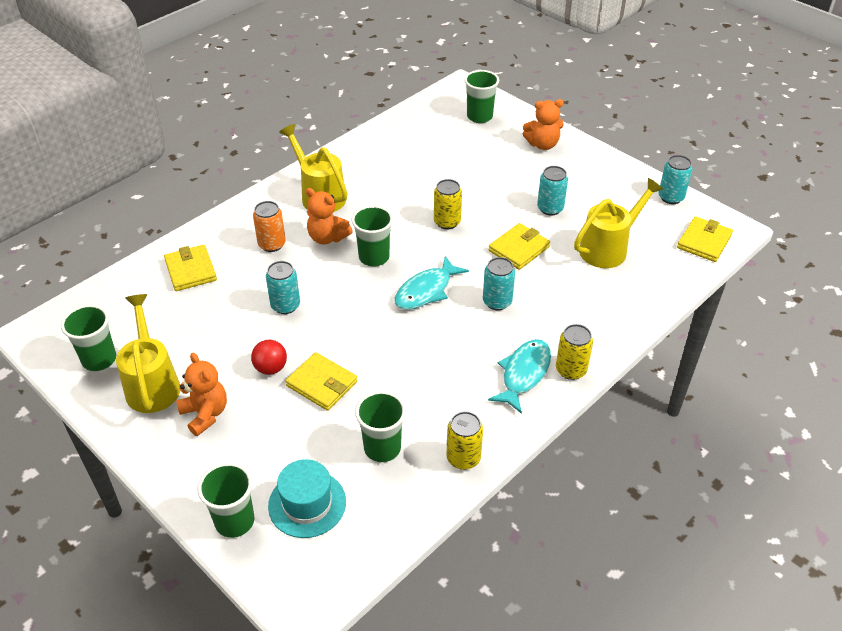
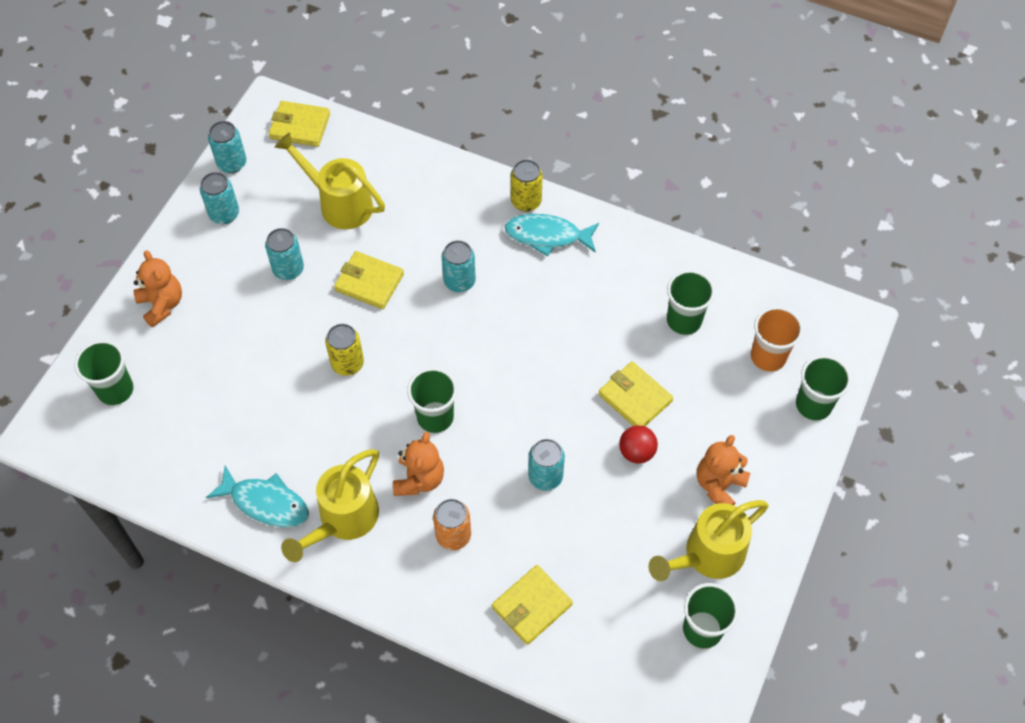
camera: 110 degrees left, 15 degrees up
(307, 504) = (768, 357): turquoise hat -> orange cup
(322, 384) = (635, 398): yellow wallet -> yellow wallet turned 60 degrees counterclockwise
(426, 291) = (468, 349): turquoise fish -> turquoise fish (265, 503)
(463, 458) = (664, 257): yellow can -> none
(618, 185) = (224, 214): none -> turquoise can

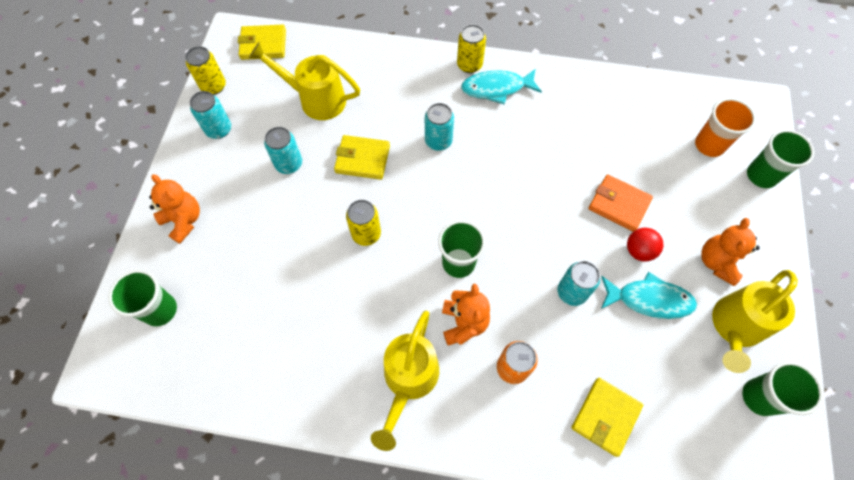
camera: 15 degrees left, 5 degrees up
(232, 163) = (213, 86): turquoise can -> yellow can
(265, 503) = (332, 383): turquoise fish -> turquoise fish (649, 300)
(635, 398) = (618, 204): yellow wallet -> orange wallet
(684, 320) = (631, 131): green cup -> none

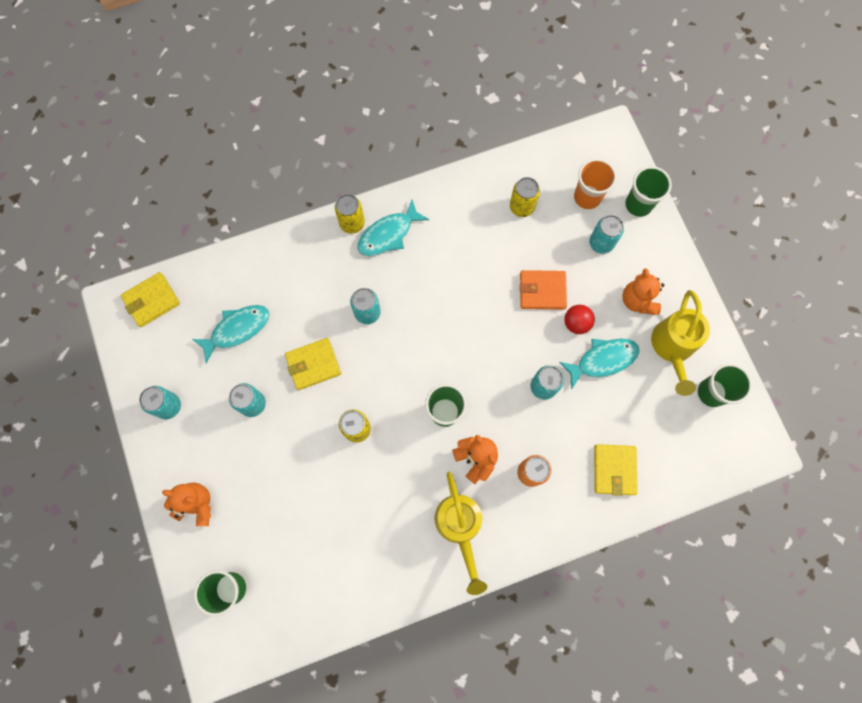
camera: 30 degrees left, 10 degrees up
(213, 86) = (134, 367): yellow can -> yellow can (521, 207)
(316, 99) = (237, 330): yellow watering can -> turquoise fish
(703, 191) = (601, 243): none -> turquoise can

